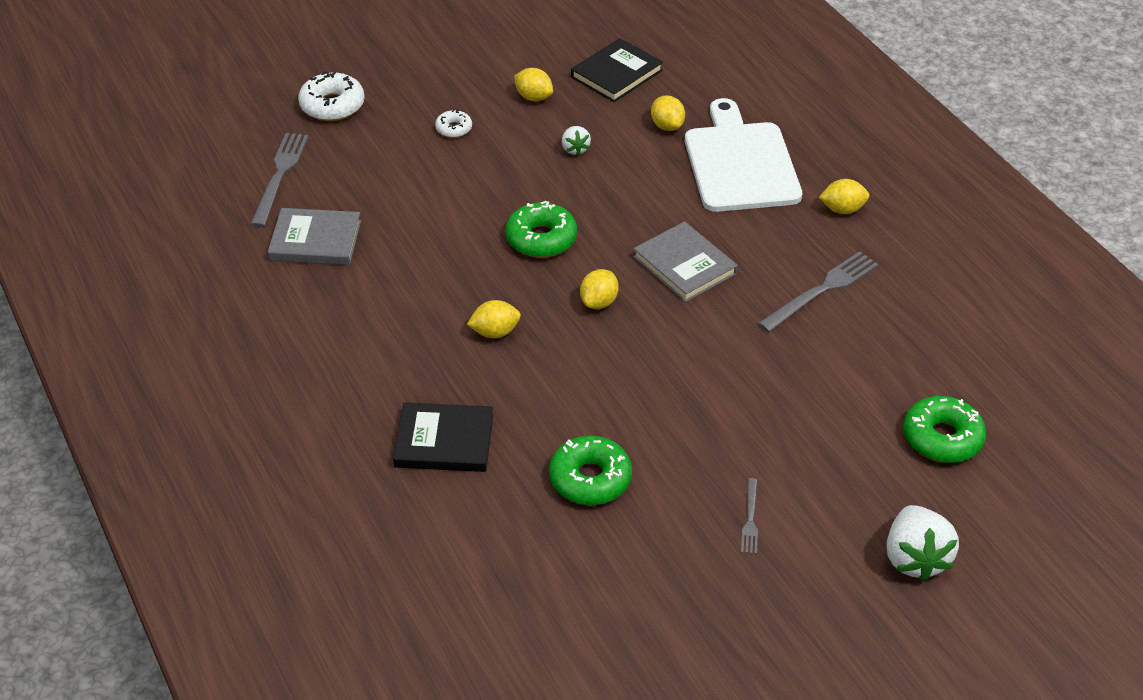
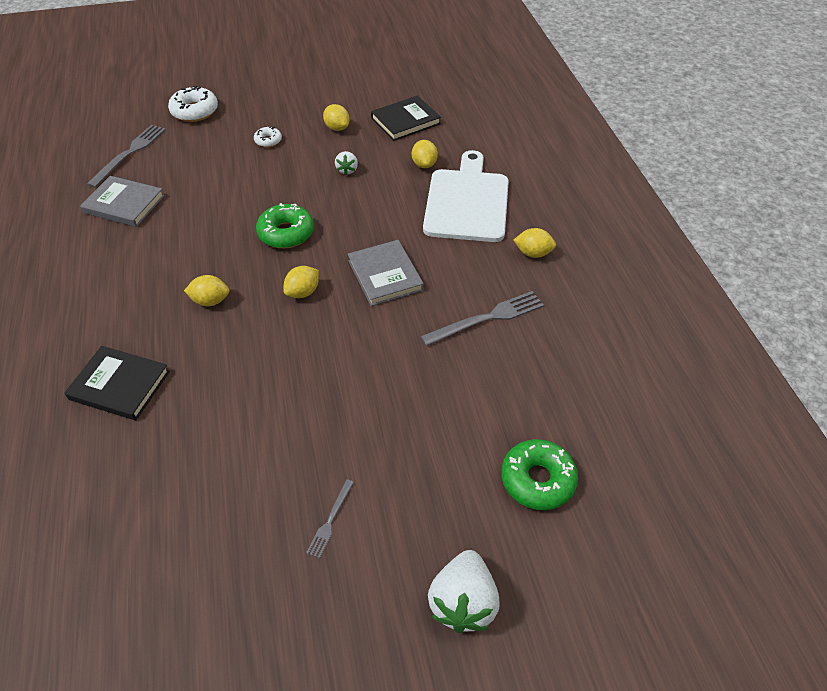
camera: 15 degrees right, 5 degrees up
(590, 479) = (215, 447): green donut -> none

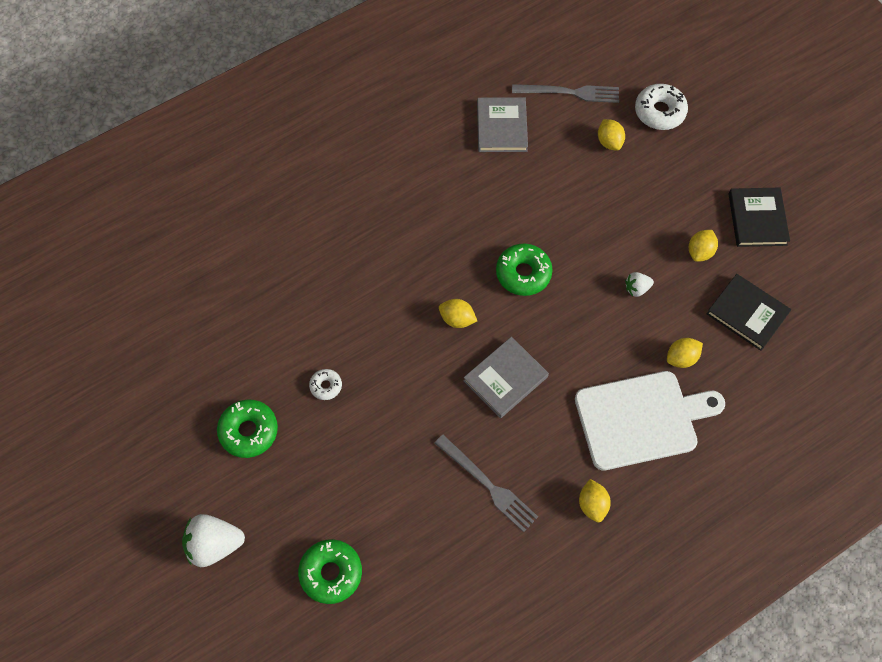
camera: 70 degrees right, 15 degrees up
(119, 385) = (313, 233): black book -> black book (757, 219)
(210, 301) = (418, 252): yellow lemon -> yellow lemon (609, 142)
(268, 141) = (646, 198): white donut -> white donut (326, 386)
(330, 520) = (249, 431): grey fork -> green donut

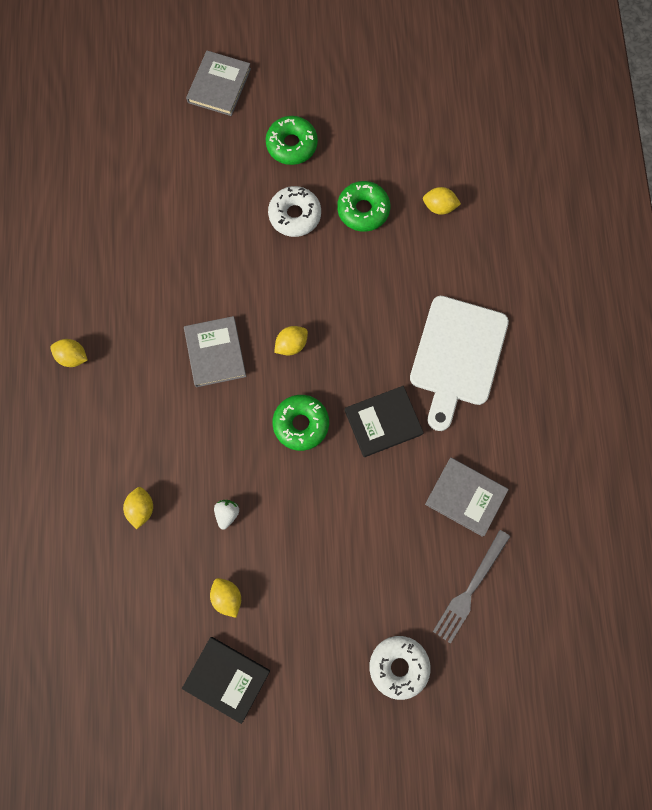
camera: 120 degrees right, 10 degrees up
(214, 545) = (219, 85): white strawberry -> grey book
(326, 386) = (295, 215): white donut -> white donut, size x1.80
(331, 573) = (148, 149): green donut -> green donut (363, 210)
(488, 485) = (139, 289): grey fork -> none
(609, 142) = (392, 591): yellow lemon -> yellow lemon (439, 207)
(641, 419) = (113, 439): white cutting board -> white cutting board (457, 356)
(747, 313) = (143, 597): black book -> black book (383, 422)

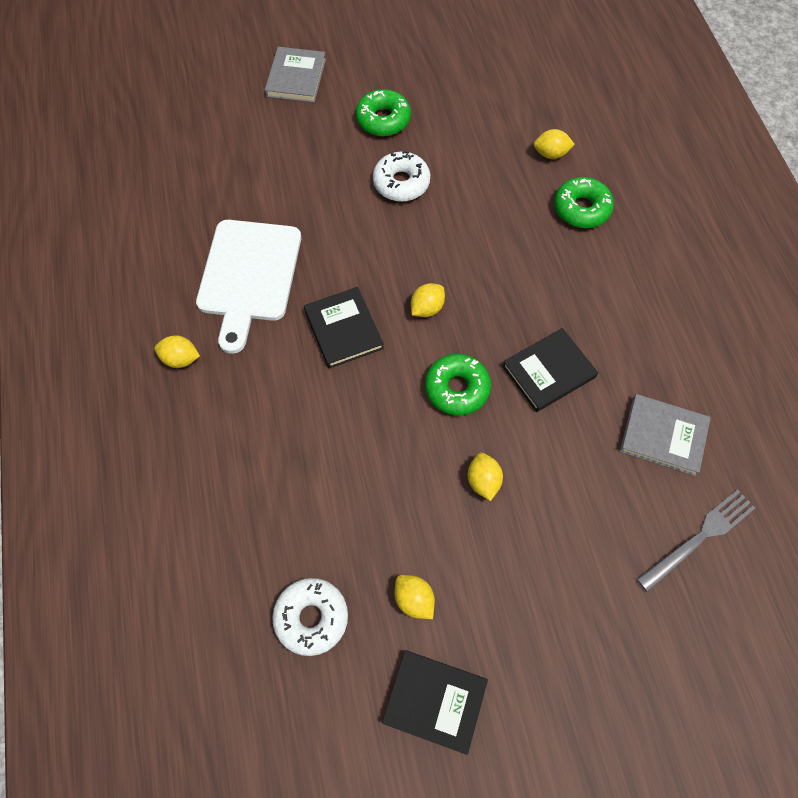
camera: 10 degrees left, 10 degrees down
(141, 509) = (289, 513): yellow lemon -> yellow lemon (483, 481)
(215, 353) = (343, 329): grey book -> black book
(227, 514) = (393, 501): white strawberry -> none
(363, 210) = (472, 168): green donut -> green donut (581, 209)
(399, 666) = (641, 645): white donut -> white donut (311, 617)
(457, 356) = (610, 291): white cutting board -> white cutting board (249, 276)
(470, 589) = (699, 537): grey fork -> grey fork turned 150 degrees counterclockwise

